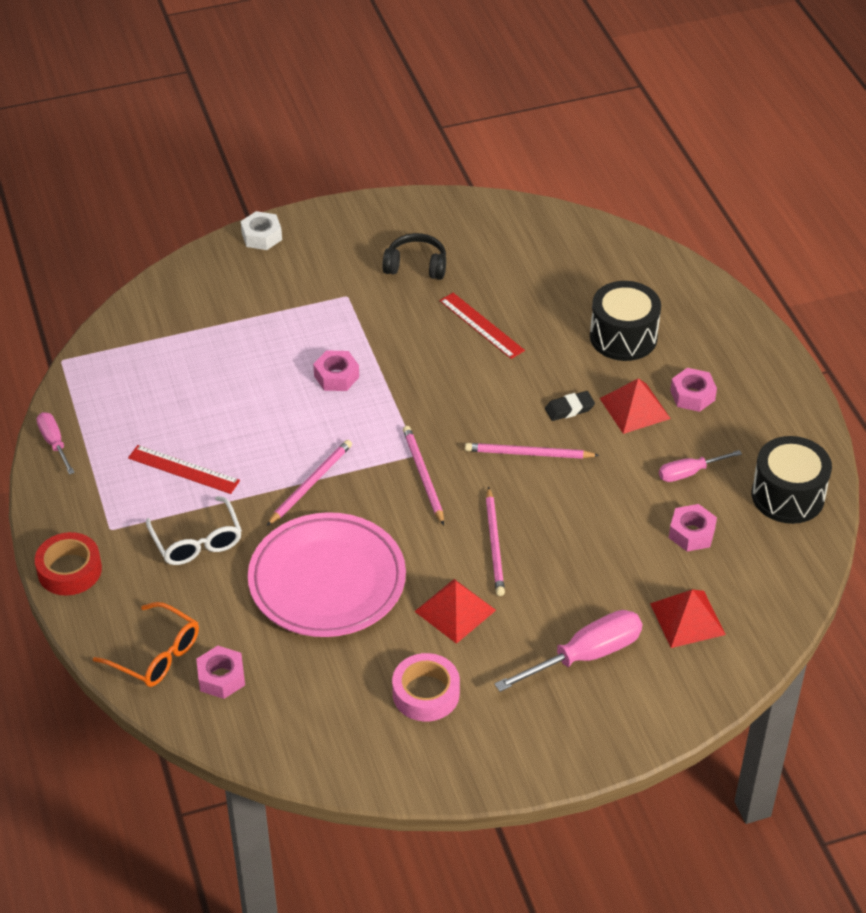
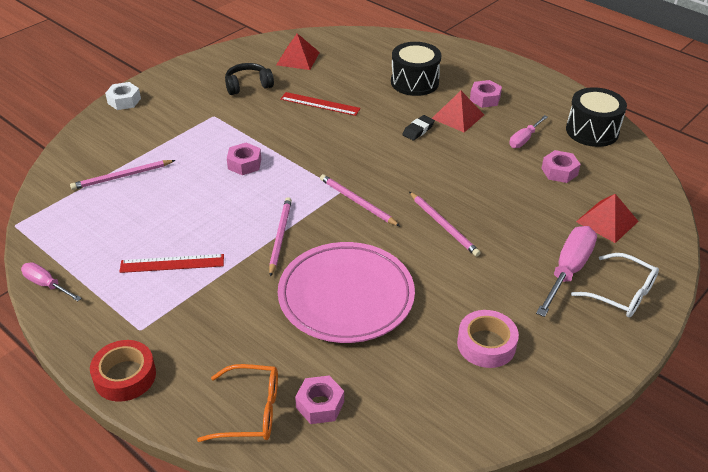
camera: 30 degrees left, 5 degrees down
(197, 542) = (221, 310): white glasses -> white glasses (622, 294)
(455, 610) = (455, 278): red pyramid -> red pyramid (298, 58)
(528, 453) = (415, 164): pink pencil -> pink pencil (122, 176)

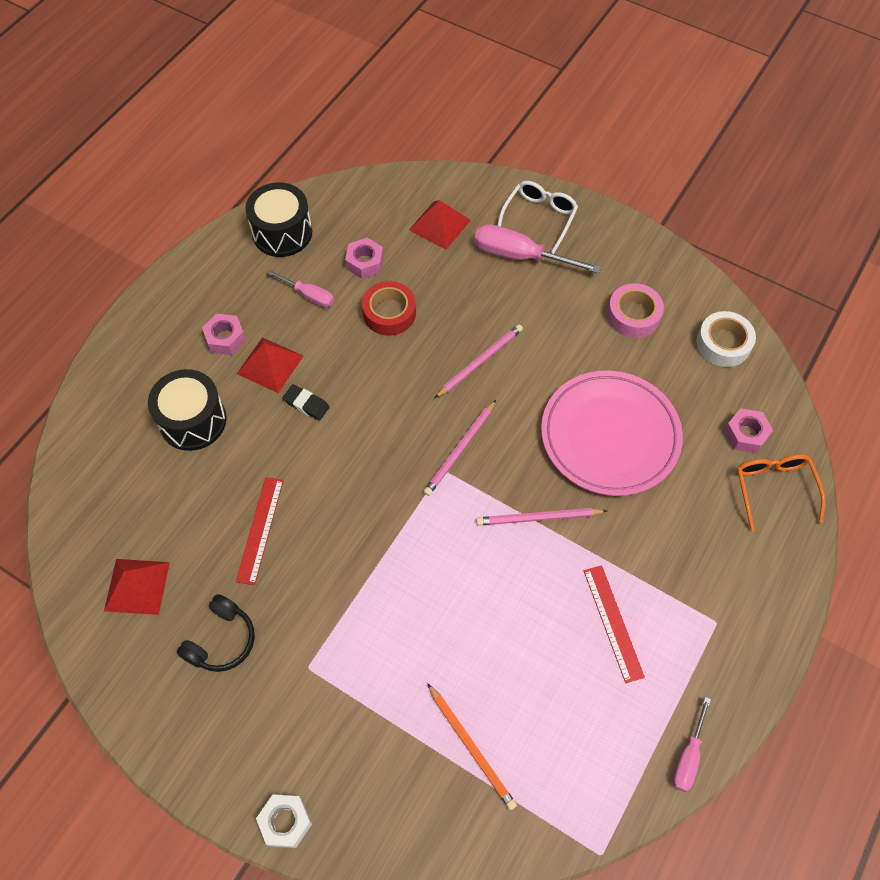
camera: 100 degrees left, 20 degrees up
(122, 176) = (471, 747): pink pencil -> orange pencil
(125, 376) = (778, 614): red tape -> red tape (389, 313)
(244, 164) = (413, 593): pink nut -> none
(248, 85) = (221, 640): black headphones -> black headphones turned 120 degrees counterclockwise
(439, 416) = (723, 344): none -> white tape

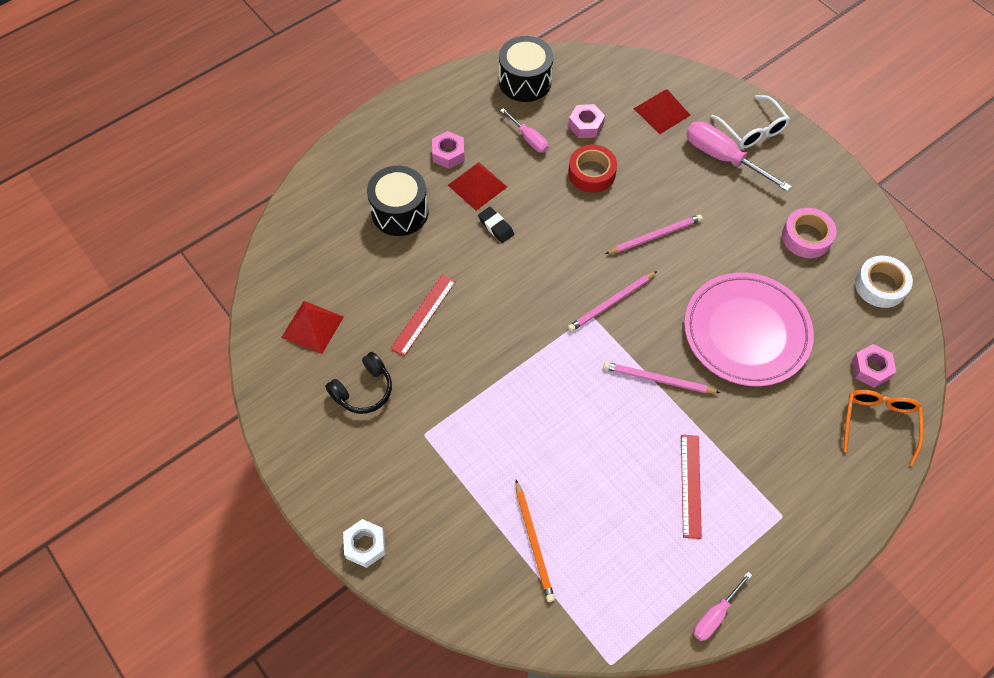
camera: 20 degrees right, 0 degrees up
(539, 217) = (752, 130): white glasses -> white glasses turned 105 degrees clockwise

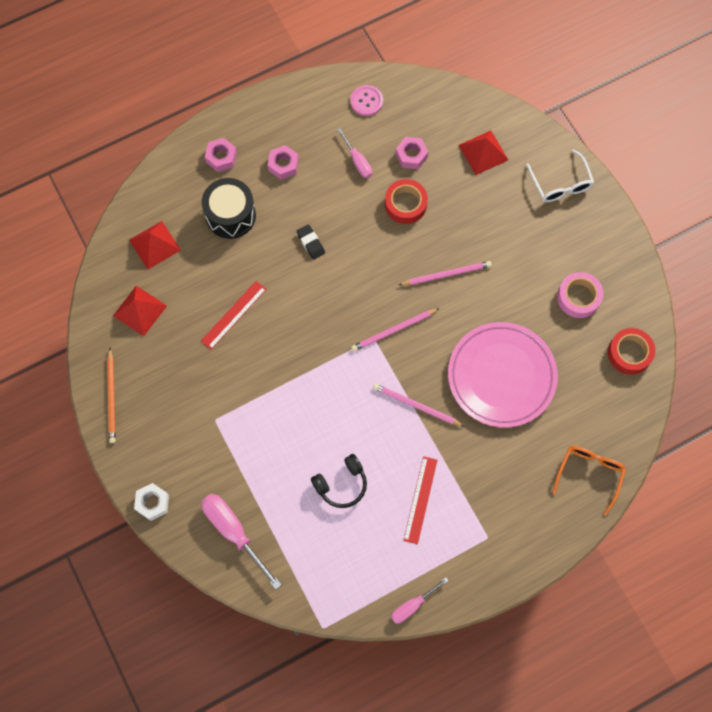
camera: 10 degrees right, 10 degrees up
(363, 390) = (172, 374): black headphones -> black headphones (341, 484)
(477, 185) = (302, 200): red pyramid -> red pyramid (154, 245)
(525, 81) = (366, 101): black drum -> pink button
(534, 542) = (284, 523): orange pencil -> orange pencil (112, 397)
(722, 157) = (526, 207): pink screwdriver -> pink screwdriver (233, 531)
(871, 369) = (597, 426): pink nut -> pink nut (221, 157)
(880, 285) = (629, 353): white tape -> red tape

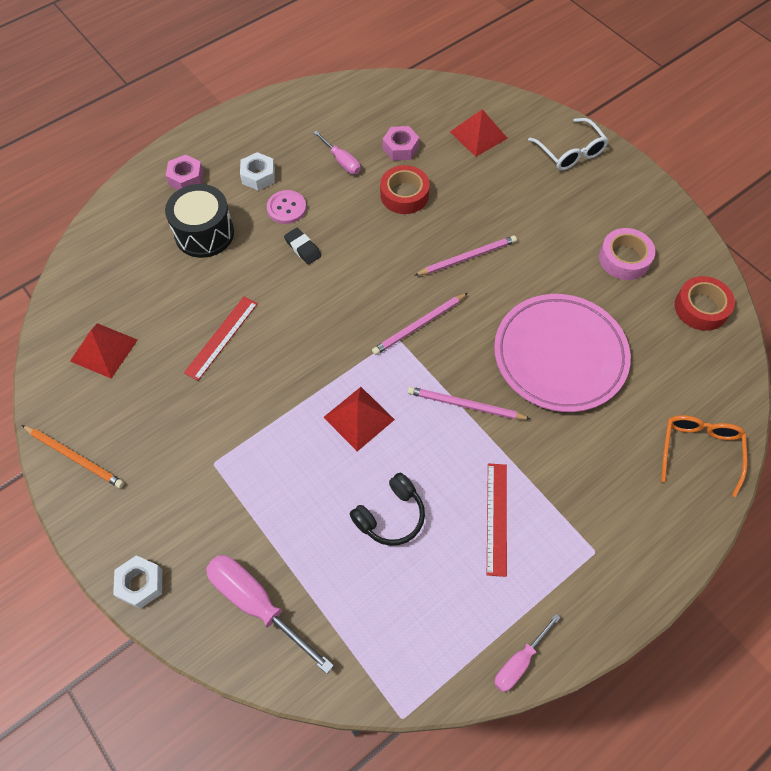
camera: 10 degrees left, 10 degrees down
(112, 397) = (75, 457): orange pencil -> orange pencil turned 45 degrees counterclockwise
(154, 245) = (116, 276): red pyramid -> red pyramid (359, 418)
(283, 165) = (258, 176): pink nut -> white nut
(366, 101) = (341, 105): pink button -> pink button (286, 208)

